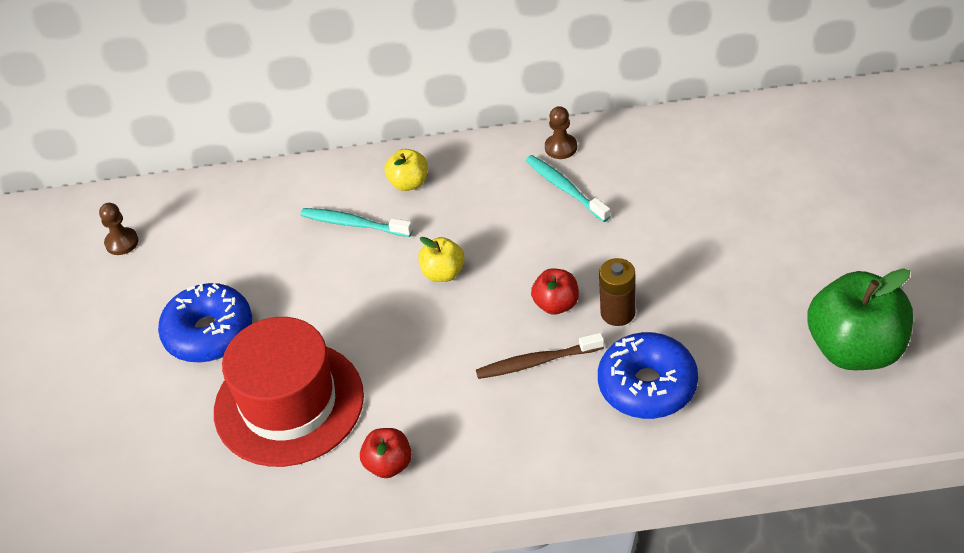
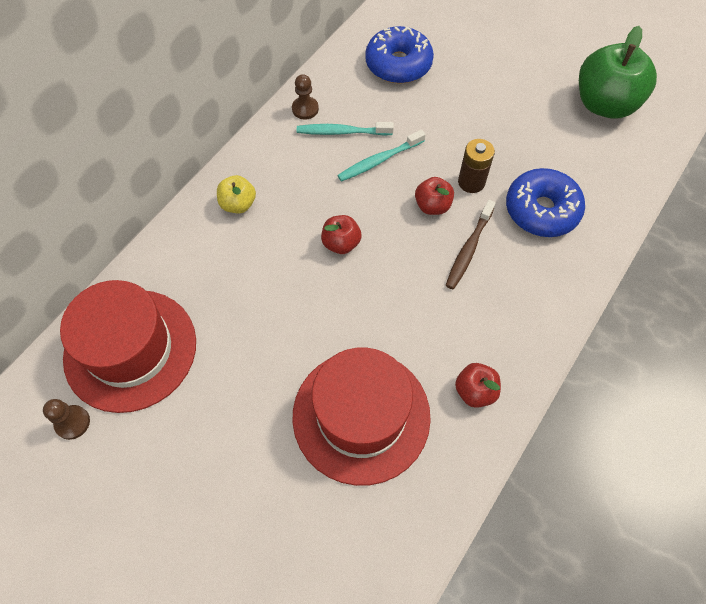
camera: 55 degrees left, 15 degrees up
(209, 333) = (238, 423): blue donut -> blue donut (398, 64)
(210, 226) = (130, 349): none -> red hat
(353, 224) = (238, 261): turquoise toothbrush -> turquoise toothbrush (379, 160)
(443, 273) = (341, 243): yellow apple -> red apple

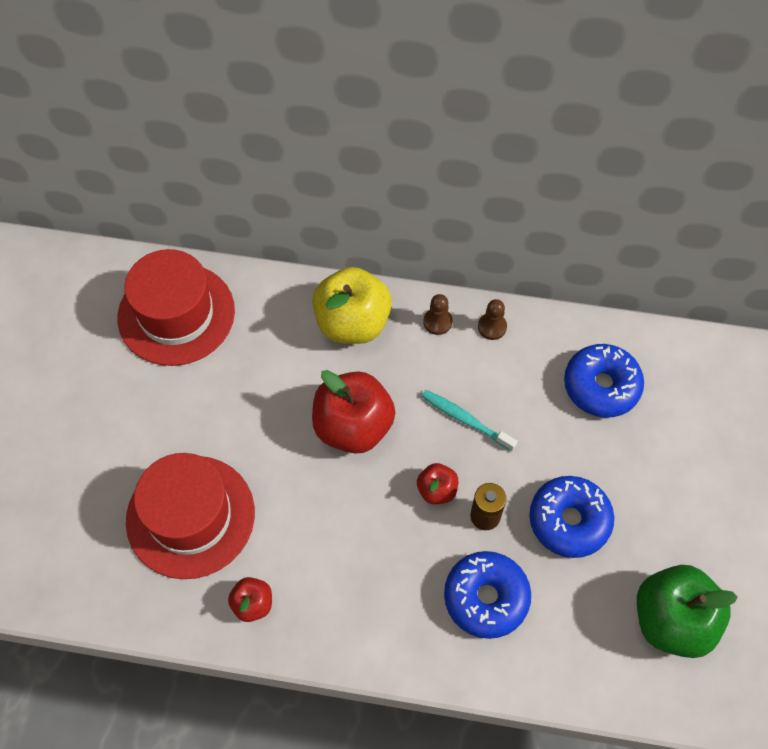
camera: 65 degrees right, 0 degrees up
(72, 422) = (100, 308): brown pawn -> brown pawn (437, 322)
(238, 204) = (352, 323): yellow apple -> yellow apple, size x2.02
(341, 243) = (353, 426): red apple -> red apple, size x2.02
(342, 132) = (482, 372): turquoise toothbrush -> none
(469, 249) = (403, 543): brown toothbrush -> none
(500, 130) = (569, 520): none -> blue donut

